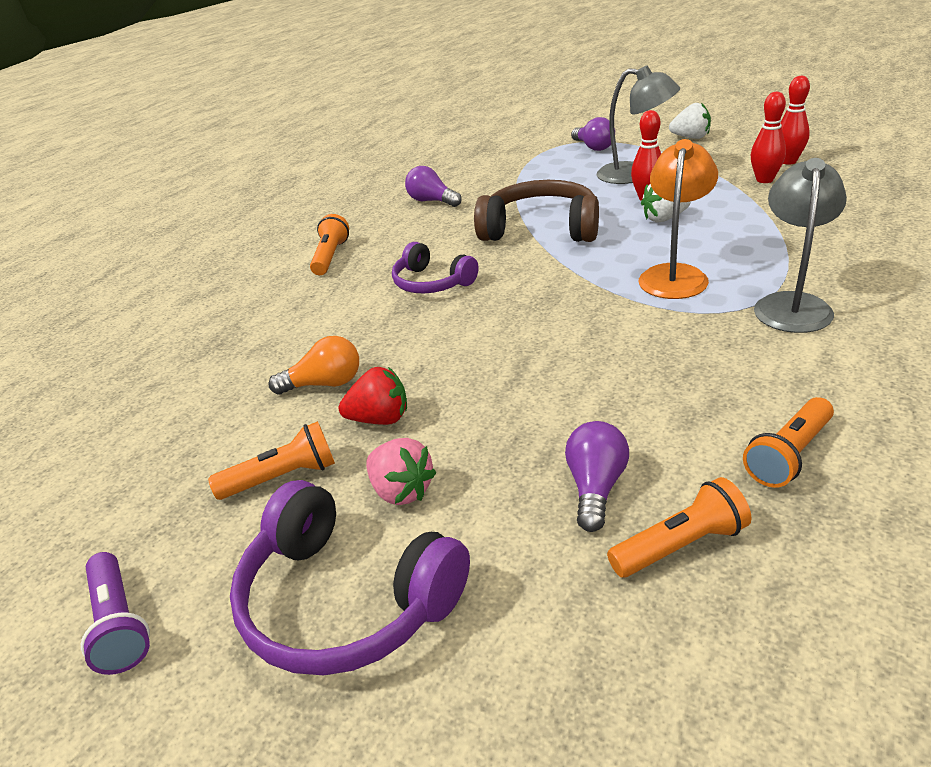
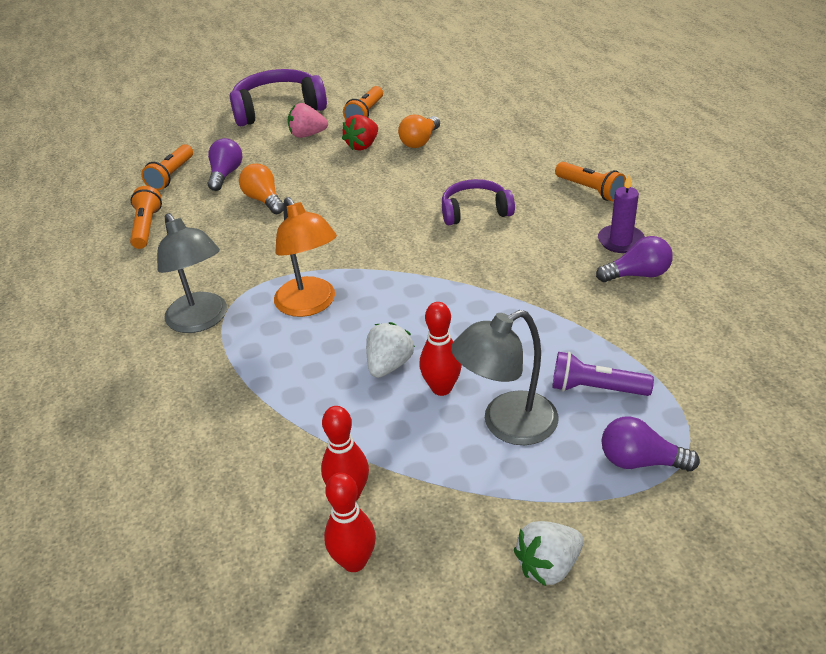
camera: 130 degrees right, 5 degrees up
(119, 624) = (344, 72): purple flashlight -> purple flashlight (596, 388)
(396, 219) = (620, 241): none -> purple candle
(541, 229) = (480, 295): brown headphones -> none
(593, 407) = (264, 200): none -> orange light bulb
(595, 487) = (225, 174): purple light bulb -> purple light bulb turned 135 degrees counterclockwise

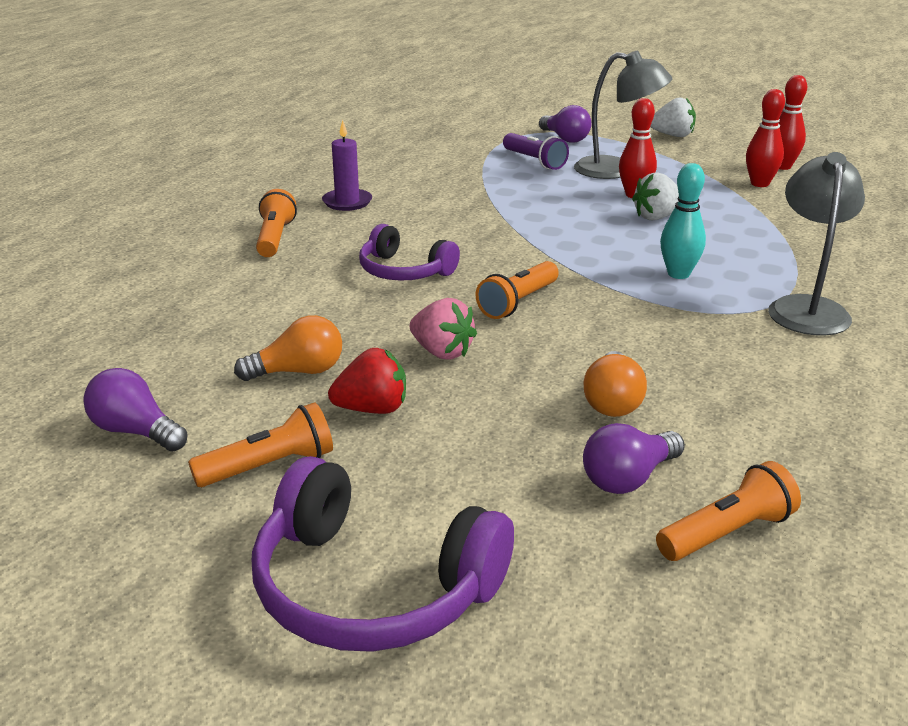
camera: 140 degrees left, 10 degrees down
(147, 227) = (824, 450): orange flashlight -> orange flashlight (518, 302)
(307, 135) = (413, 481): pink strawberry -> pink strawberry (442, 352)
(310, 305) = (678, 274): orange lamp -> turquoise bowling pin
(637, 274) = (386, 185): purple light bulb -> purple light bulb (135, 431)

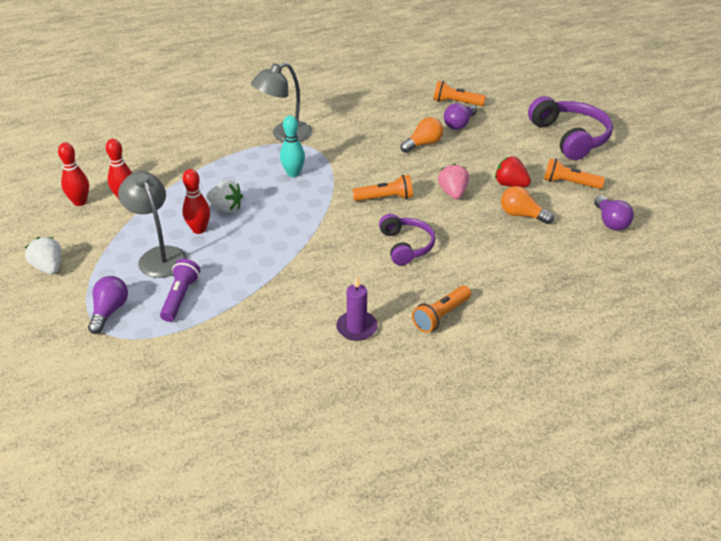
camera: 135 degrees left, 10 degrees up
(628, 478) = (459, 124): purple light bulb -> purple light bulb turned 120 degrees clockwise

